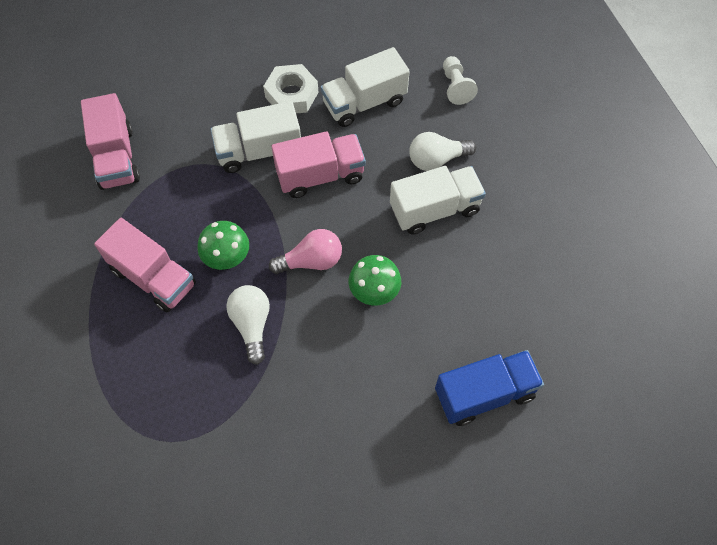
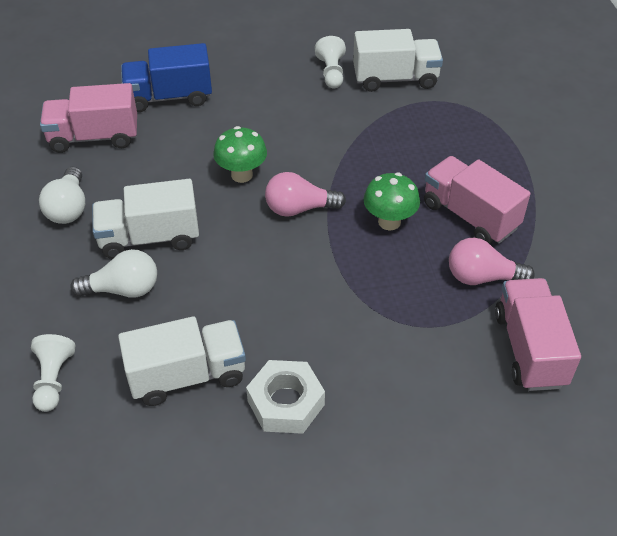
camera: 170 degrees left, 15 degrees down
(147, 214) = (482, 277): none -> pink light bulb
(252, 325) = (368, 166): white light bulb -> white light bulb (68, 208)
(259, 151) = (341, 330): white truck -> white truck (395, 79)
(308, 471) = (331, 73): none -> white pawn
(320, 175) = (270, 291): pink truck -> pink truck (94, 137)

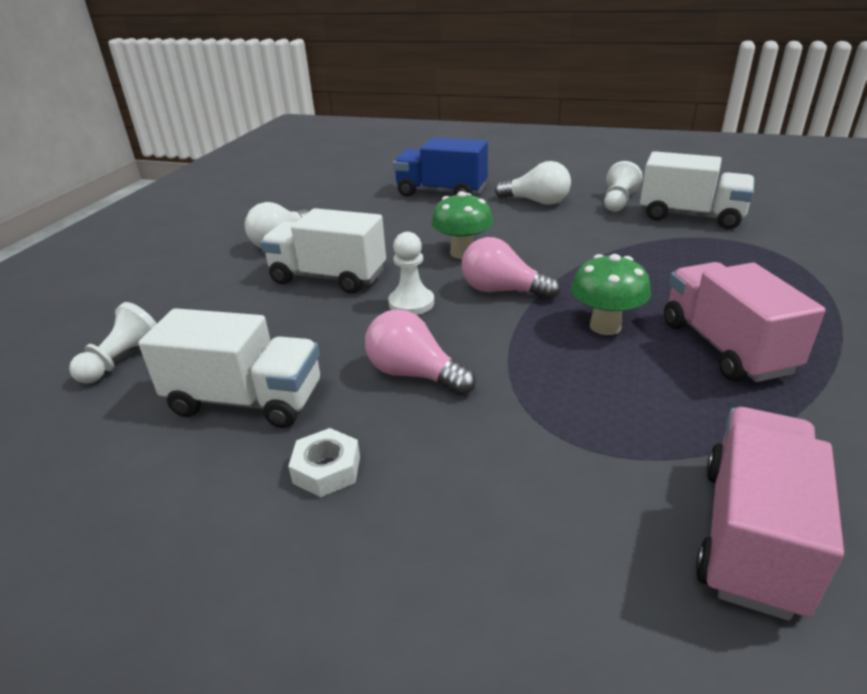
camera: 30 degrees right, 15 degrees down
(94, 137) = (351, 204): pink truck -> none
(123, 289) = (263, 309): white light bulb -> white light bulb (536, 202)
(239, 244) = (411, 303): none -> white pawn
(286, 402) = (327, 469): white nut -> white nut, size x0.62
(482, 277) = (710, 416): pink light bulb -> pink light bulb (414, 374)

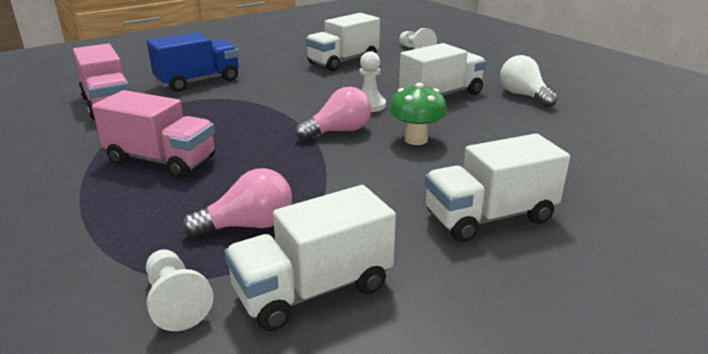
camera: 125 degrees right, 5 degrees down
(327, 469) = (276, 64): white nut -> none
(414, 374) = (302, 88): pink light bulb -> pink light bulb (248, 226)
(441, 192) = (583, 180): blue truck -> blue truck (198, 81)
(536, 202) = (489, 217): white light bulb -> white truck
(605, 326) = (246, 141): green mushroom -> none
(618, 202) = (423, 269): white pawn -> white pawn (176, 302)

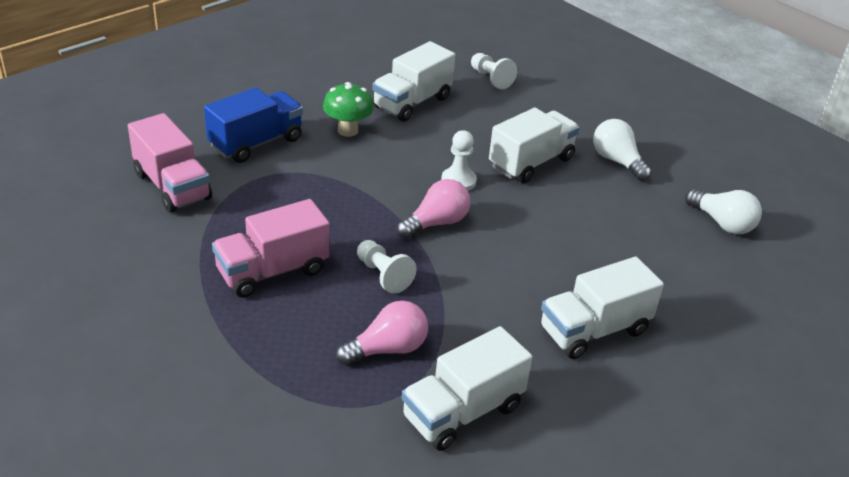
camera: 10 degrees left, 10 degrees up
(162, 161) = (272, 271): pink truck -> pink truck turned 135 degrees clockwise
(176, 302) = (357, 429): white pawn -> white pawn (383, 275)
(416, 140) = (515, 233): green mushroom -> green mushroom (347, 130)
(633, 137) = (722, 223): none -> white light bulb

